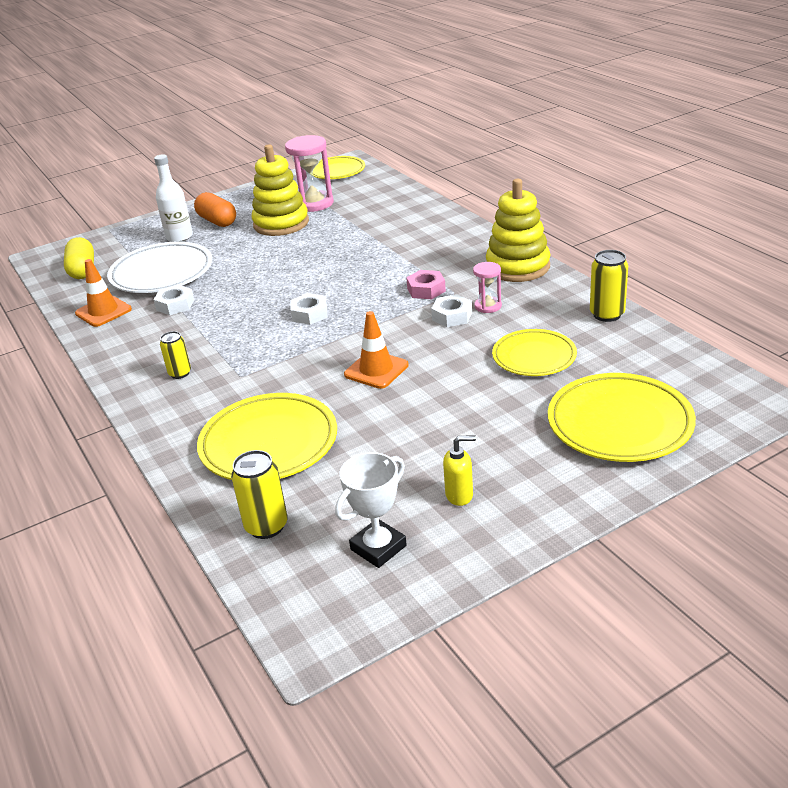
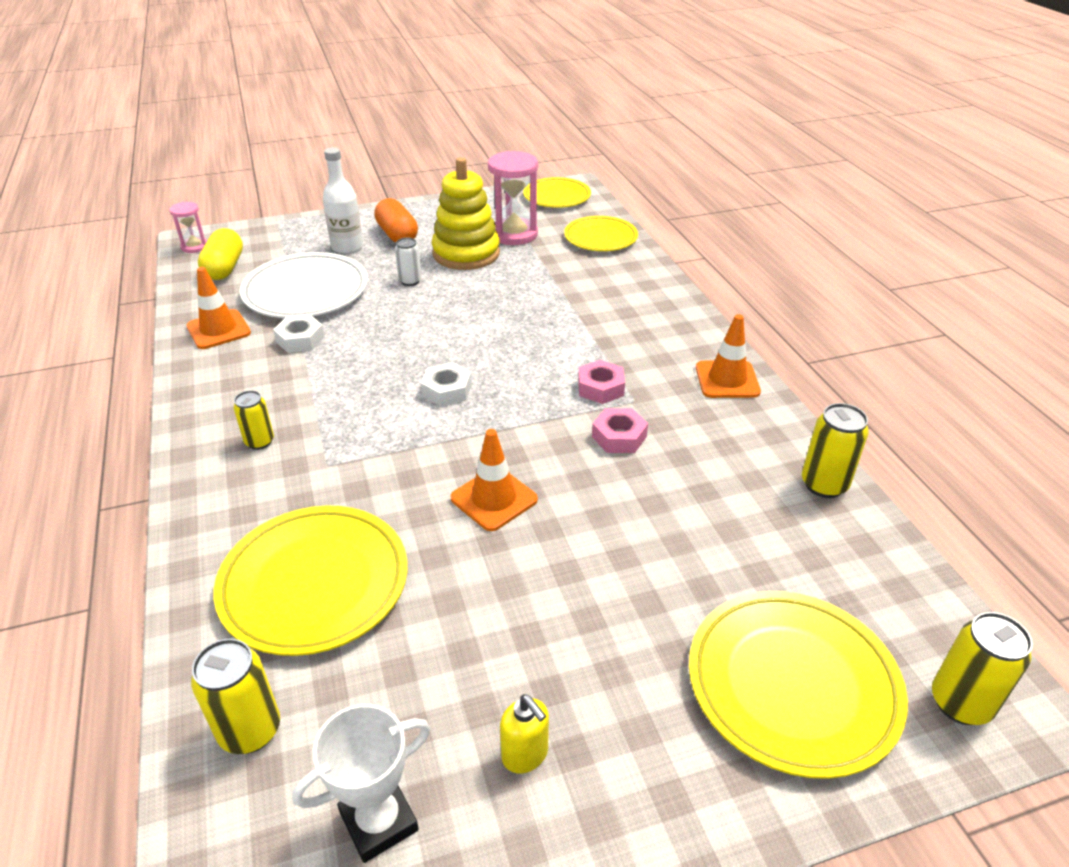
camera: 10 degrees right, 5 degrees up
(244, 250) = (410, 281): none -> white can
(452, 316) = (619, 437): white nut -> pink nut
(459, 495) = (525, 754): yellow soap dispenser -> yellow soap dispenser turned 45 degrees clockwise
(488, 306) = (670, 432): pink hourglass -> pink hourglass (195, 247)
(518, 267) = (727, 380): yellow stacking toy -> orange traffic cone
(534, 357) = (705, 531): yellow plate -> yellow plate (600, 238)
(727, 409) = (960, 703): none -> yellow can

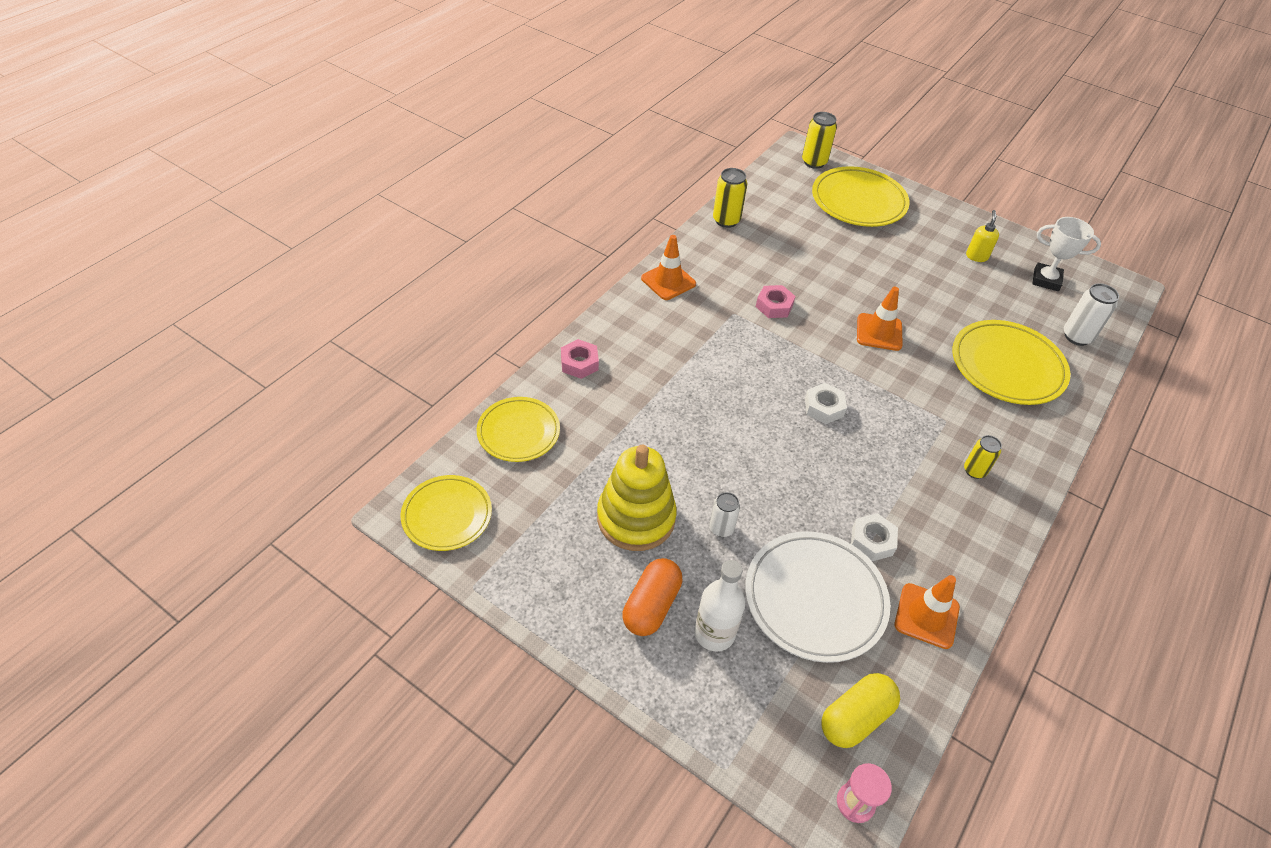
camera: 130 degrees left, 10 degrees up
(250, 730) = (1077, 336): yellow can -> white can
(514, 234) = (565, 503): pink hourglass -> none
(600, 388) = (738, 333): pink nut -> pink nut (579, 363)

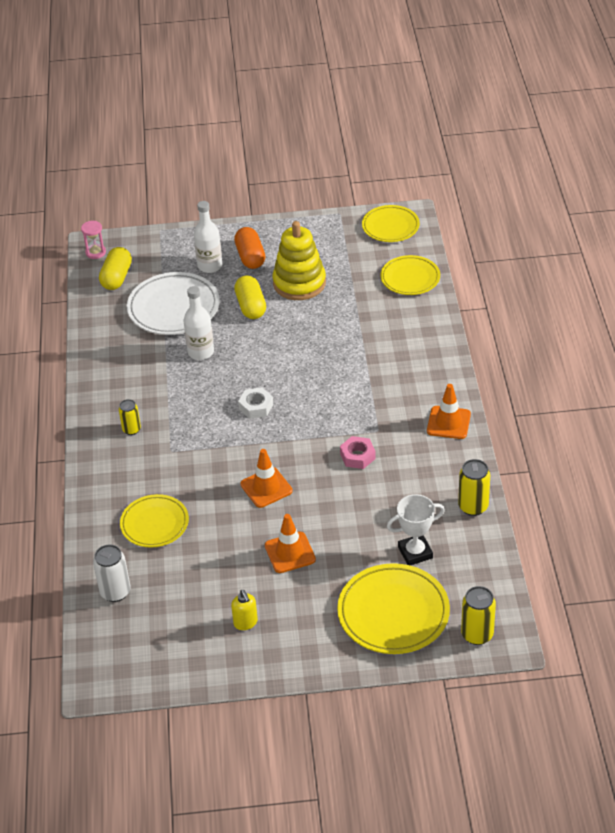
camera: 145 degrees right, 5 degrees down
(579, 363) = (429, 332): pink nut -> none
(721, 528) = (251, 306): white can -> yellow capsule
(830, 510) = (201, 352): none -> white bottle
(872, 541) = (165, 352): white nut -> none
(926, 616) = (110, 336): orange traffic cone -> orange traffic cone (290, 552)
(1007, 366) = (154, 524): yellow plate -> yellow plate, size x0.65
(1046, 280) = (171, 639): white trophy -> white trophy (415, 552)

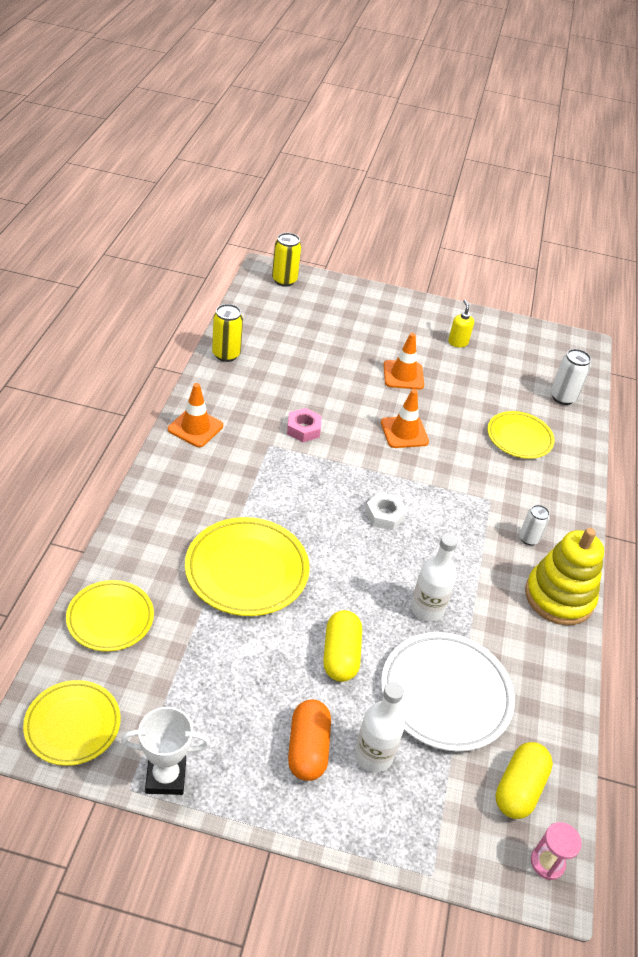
camera: 170 degrees left, 0 degrees up
(131, 429) = (529, 538): yellow can -> white can
(299, 283) = (259, 669): yellow stacking toy -> yellow stacking toy (559, 597)
(393, 613) = (339, 311): yellow plate -> yellow plate (247, 570)
(415, 552) = (297, 341): white trophy -> white trophy (166, 777)

